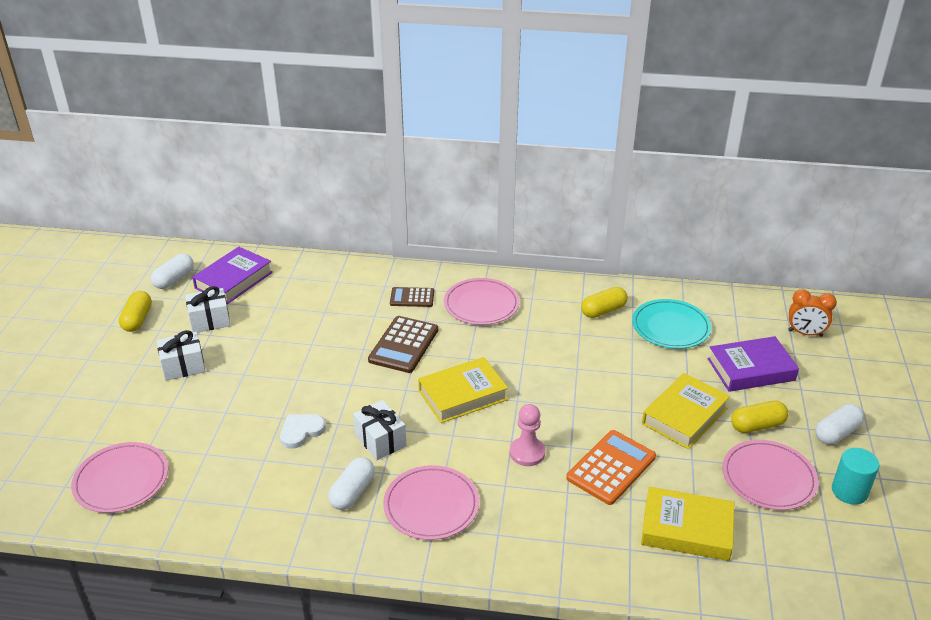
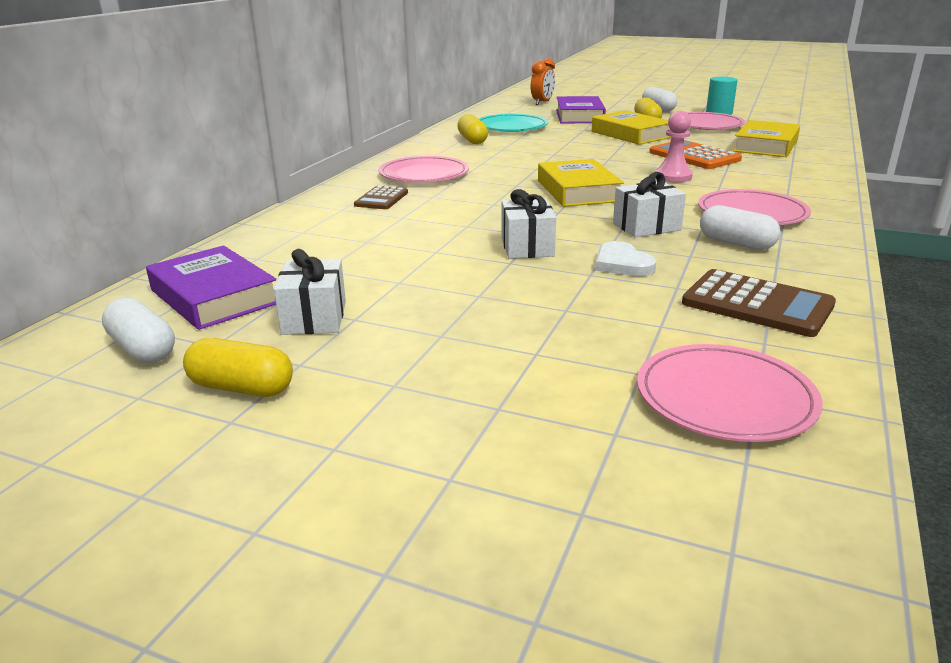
camera: 75 degrees left, 10 degrees down
(183, 366) = (430, 341): white gift -> white gift (527, 247)
(403, 345) = (473, 208): brown calculator -> brown calculator (757, 304)

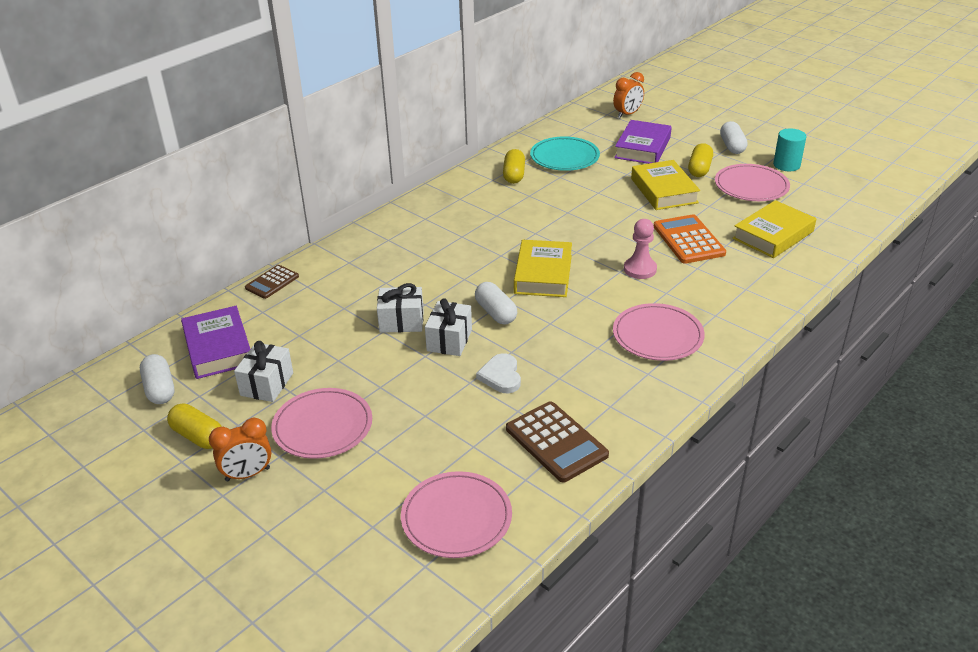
camera: 20 degrees right, 10 degrees up
(359, 415) = (247, 474): none -> orange clock
(381, 199) = (385, 254): brown calculator -> brown calculator (272, 282)
(424, 174) = (438, 224): pink plate -> pink plate (322, 426)
(646, 227) = (557, 335): white gift -> white gift (401, 321)
(736, 243) = (607, 371): white capsule -> white capsule (496, 313)

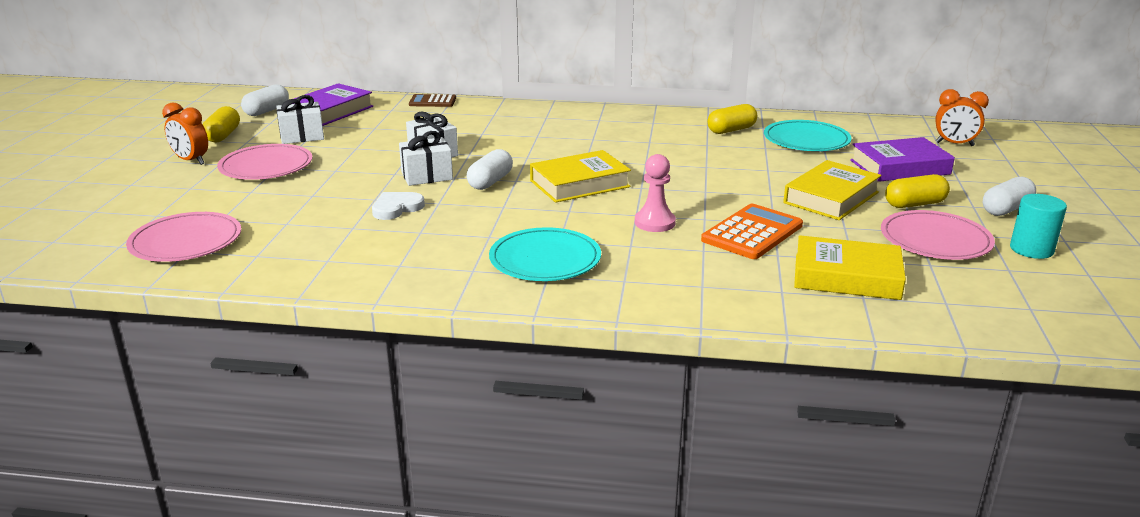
camera: 55 degrees right, 10 degrees down
(556, 442) = (320, 255): brown calculator -> none
(657, 335) = (545, 259): pink plate -> turquoise plate

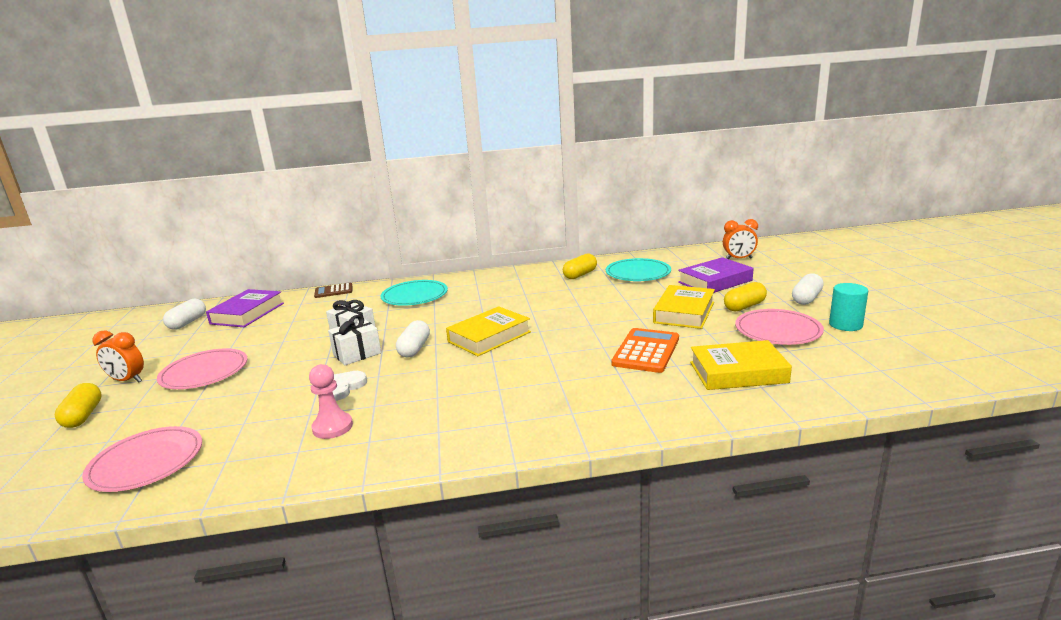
camera: 15 degrees left, 5 degrees down
(223, 135) = (152, 351): yellow capsule -> yellow capsule (83, 416)
(302, 136) = (229, 339): white gift -> none
(545, 259) = (496, 408): turquoise plate -> turquoise plate (414, 296)
(654, 223) = (567, 357): pink pawn -> pink pawn (332, 427)

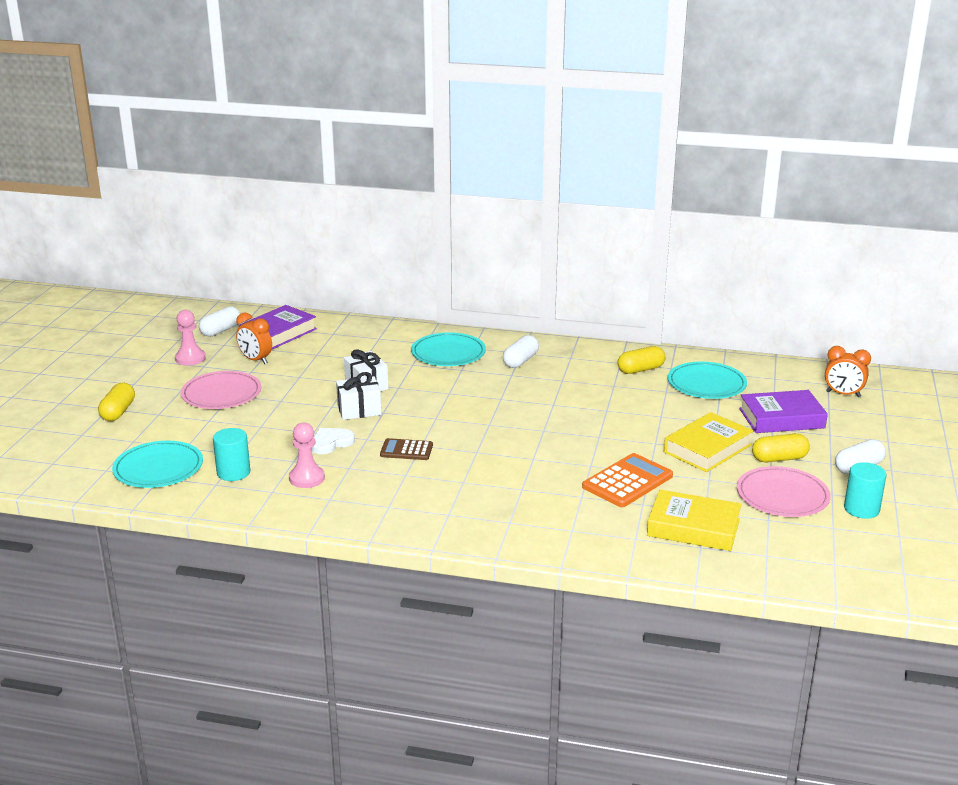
camera: 20 degrees right, 5 degrees up
(127, 380) = (157, 385): orange clock -> orange clock (256, 360)
(146, 462) = (158, 468): pink plate -> turquoise plate
(160, 350) = (190, 358): none -> pink pawn
(243, 443) = (233, 472): none -> turquoise cylinder
(333, 291) = (371, 325): brown calculator -> brown calculator (406, 450)
(414, 349) = (413, 418): white capsule -> white capsule (520, 361)
(489, 337) = (490, 424): yellow book -> none

